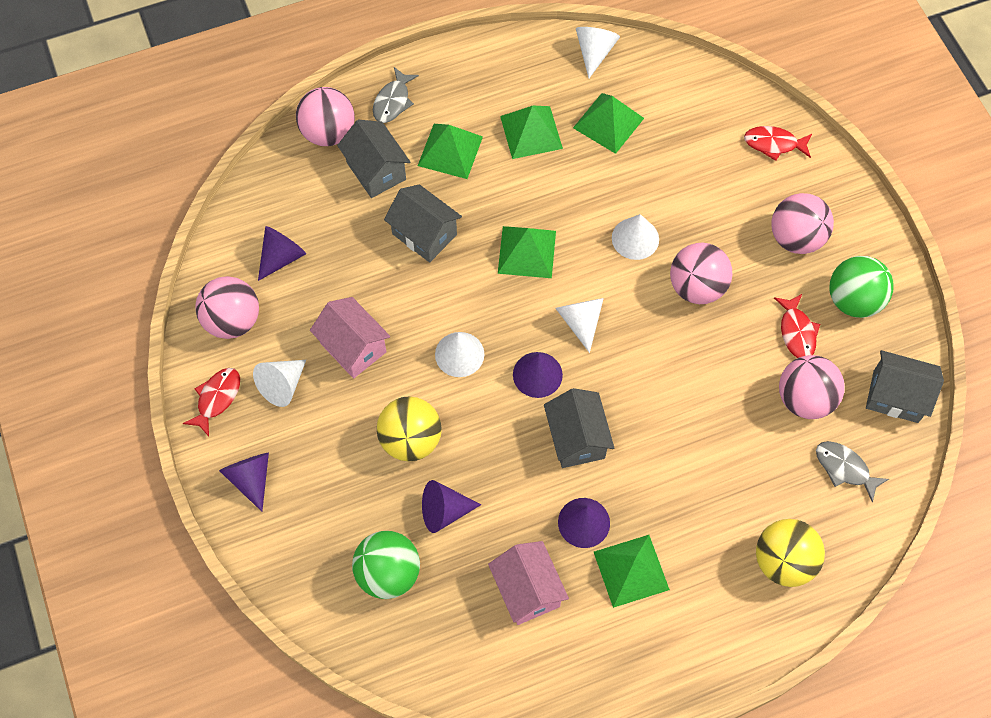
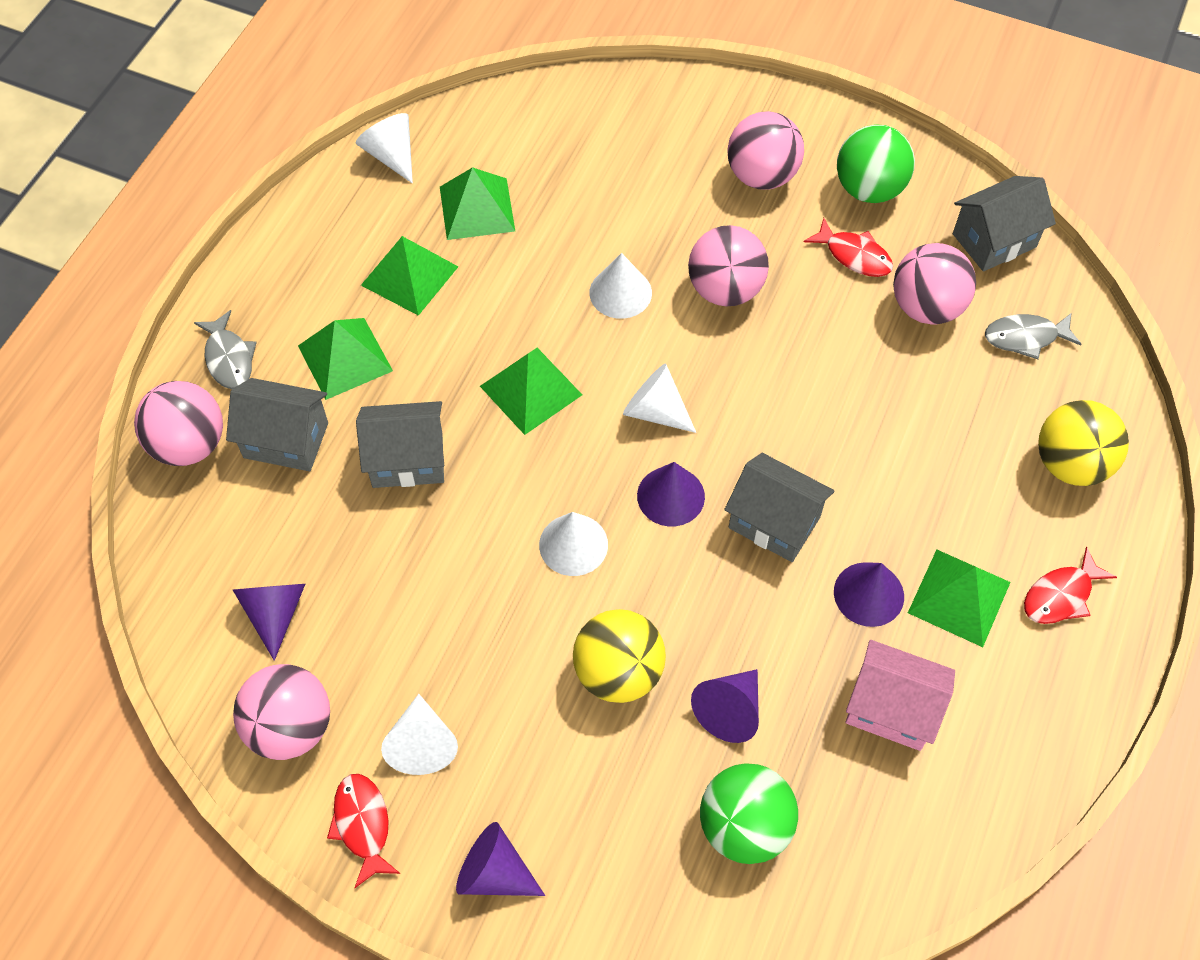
camera: 45 degrees left, 5 degrees down
(353, 347) = (456, 636): pink house -> none
(774, 144) = (651, 110): red fish -> red fish (1061, 595)

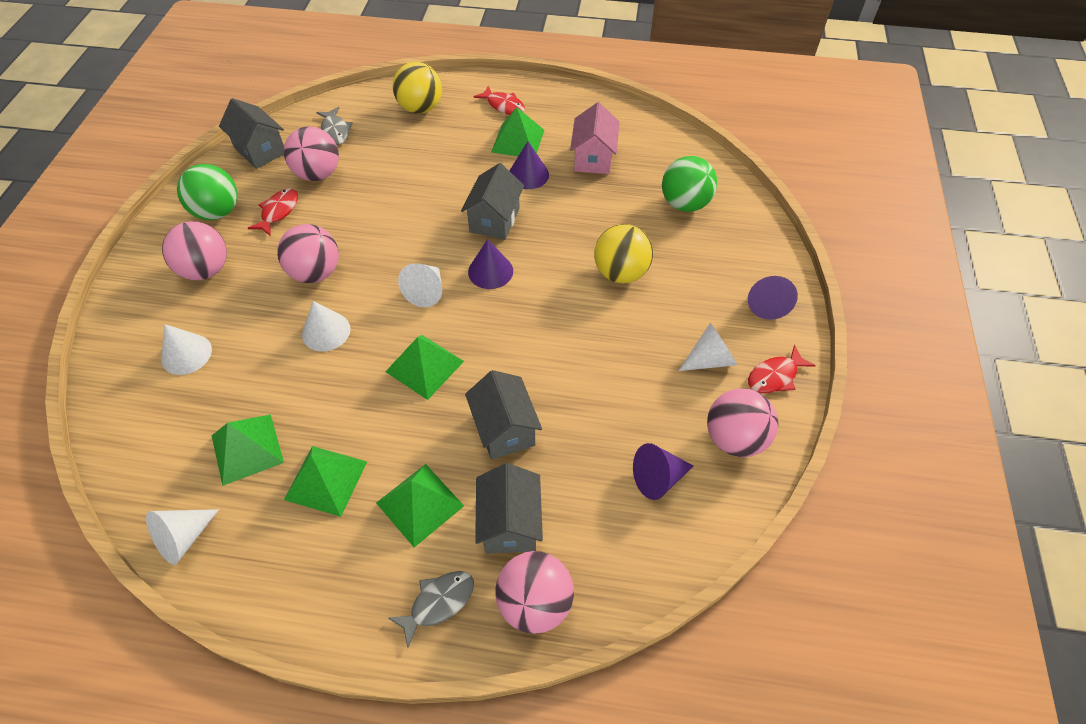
camera: 105 degrees left, 5 degrees down
(573, 544) = (542, 313): white cone -> white cone (186, 354)
(729, 710) = (622, 220): purple cone -> none

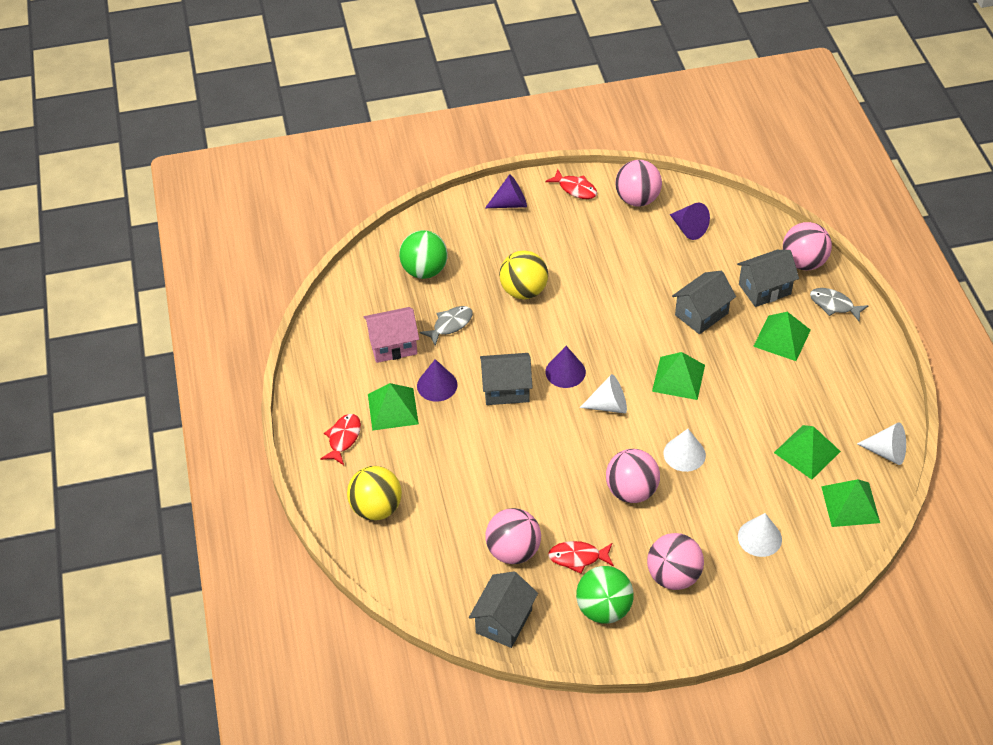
camera: 110 degrees left, 5 degrees down
(326, 480) = (799, 395): green pyramid -> green pyramid (850, 504)
(335, 131) = (445, 567): grey fish -> grey fish (450, 325)
(710, 359) = (580, 223): white cone -> none

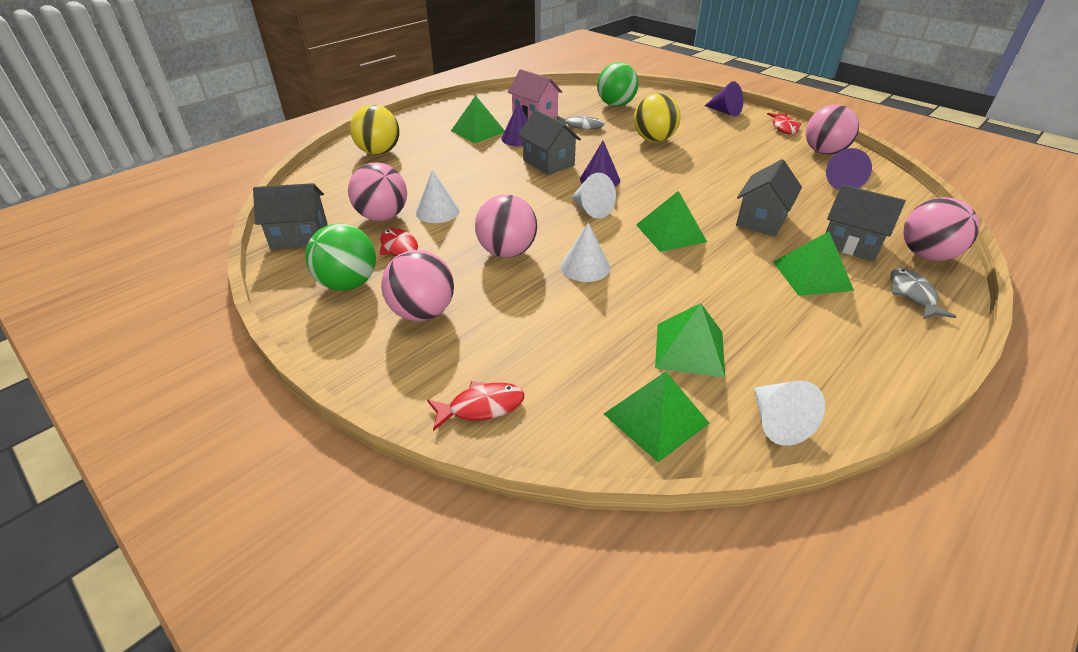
camera: 55 degrees right, 10 degrees down
(343, 438) = (432, 124): red fish -> red fish (481, 407)
(701, 314) = (761, 220): grey house -> grey house turned 75 degrees counterclockwise
(759, 538) = (528, 357): white cone -> white cone (437, 211)

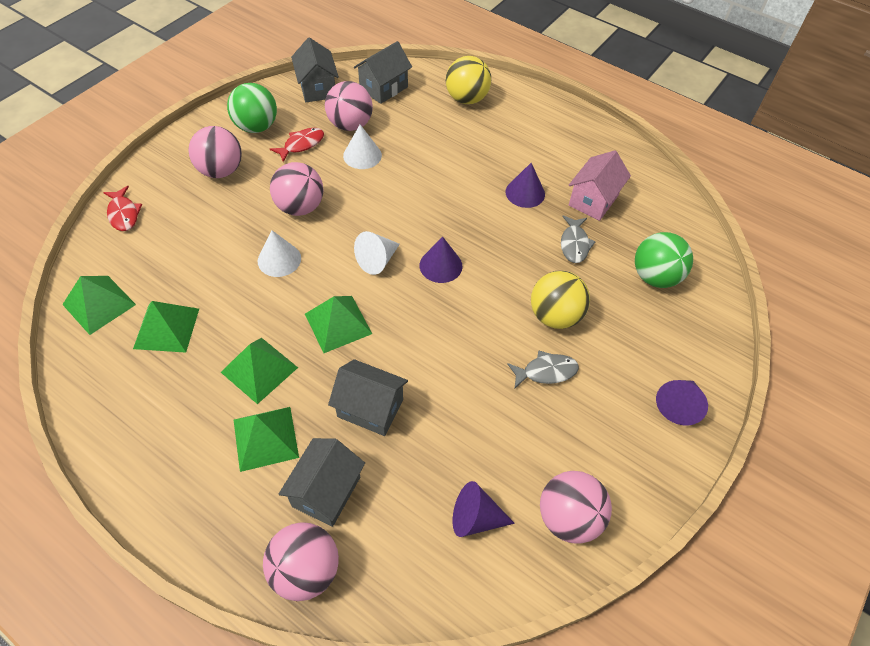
camera: 80 degrees right, 15 degrees up
(478, 131) = (534, 159): green pyramid -> green pyramid (259, 370)
(548, 163) = (471, 221): grey house -> grey house (383, 88)
(777, 422) = (83, 376): white cone -> none
(784, 127) = (644, 478): red fish -> none
(912, 295) = (231, 528): grey fish -> grey fish (546, 371)

